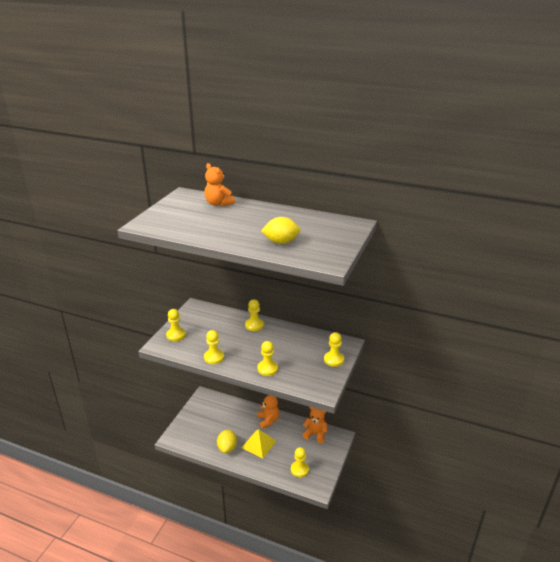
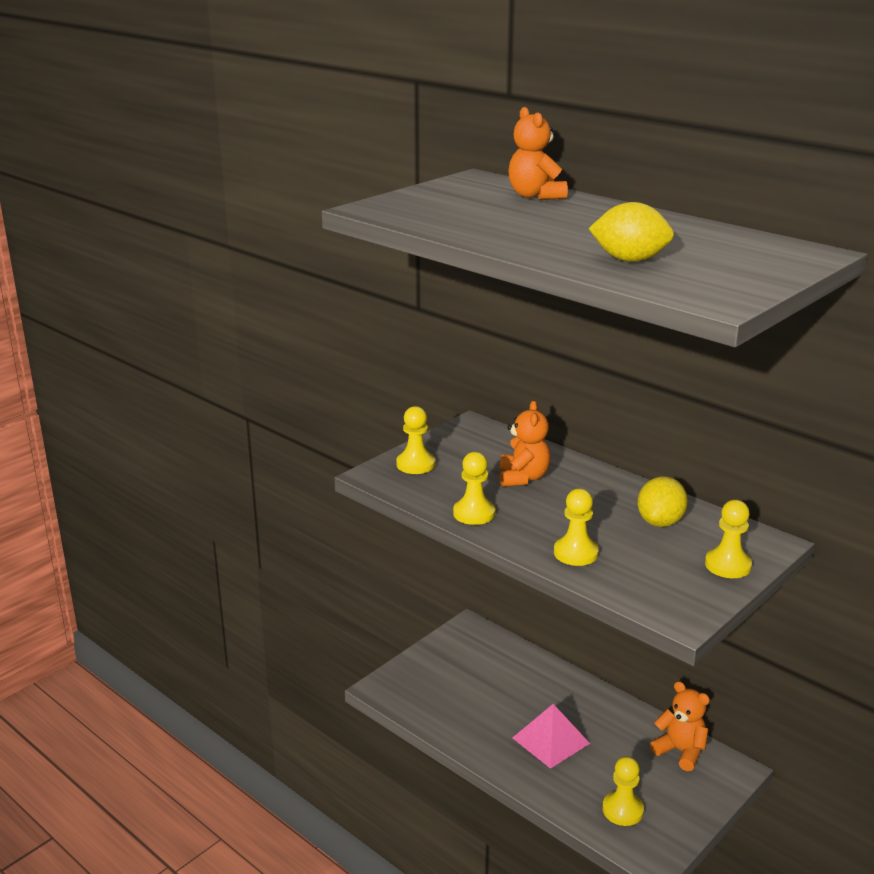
camera: 20 degrees right, 5 degrees down
(227, 448) = (484, 731): yellow lemon -> yellow lemon (660, 522)
(254, 325) = (578, 475): yellow pawn -> none
(258, 444) = (551, 740): yellow pyramid -> pink pyramid
(268, 420) = (586, 701): orange teddy bear -> orange teddy bear (523, 478)

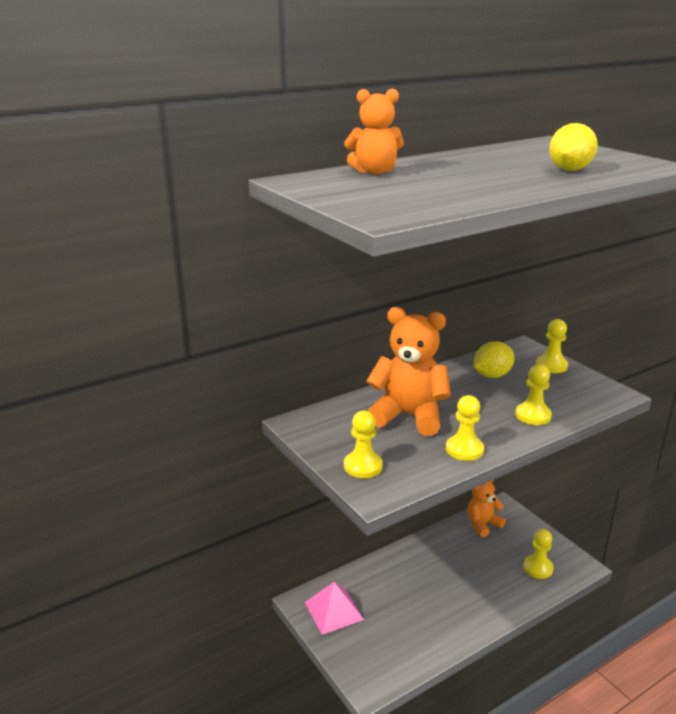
camera: 75 degrees left, 0 degrees up
(523, 478) = (408, 416): orange teddy bear -> orange teddy bear, size x1.61
(551, 740) = (461, 586): pink pyramid -> pink pyramid (334, 610)
(660, 522) = (492, 375): yellow lemon -> yellow lemon turned 75 degrees counterclockwise

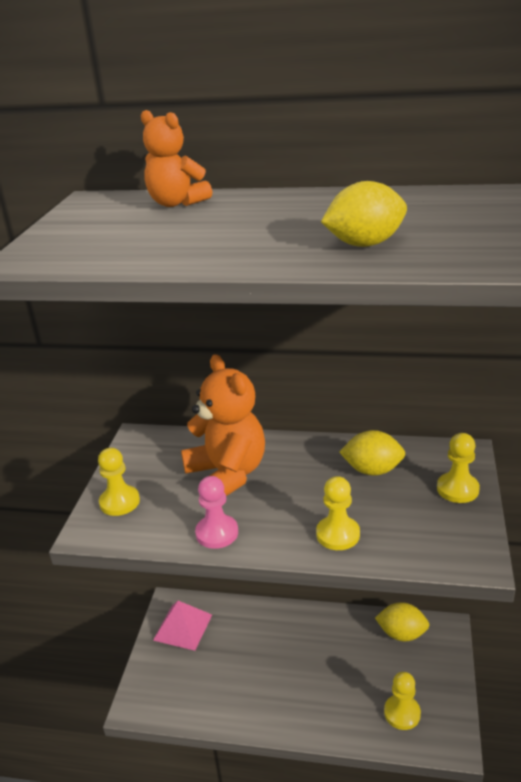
camera: 45 degrees right, 5 degrees up
(464, 449) = (217, 533): yellow pawn -> pink pawn
(482, 524) = (401, 634): orange teddy bear -> yellow lemon

